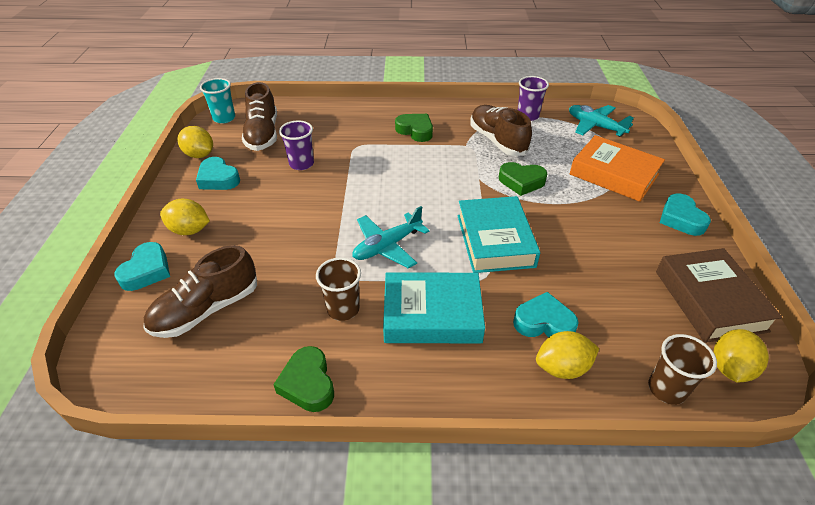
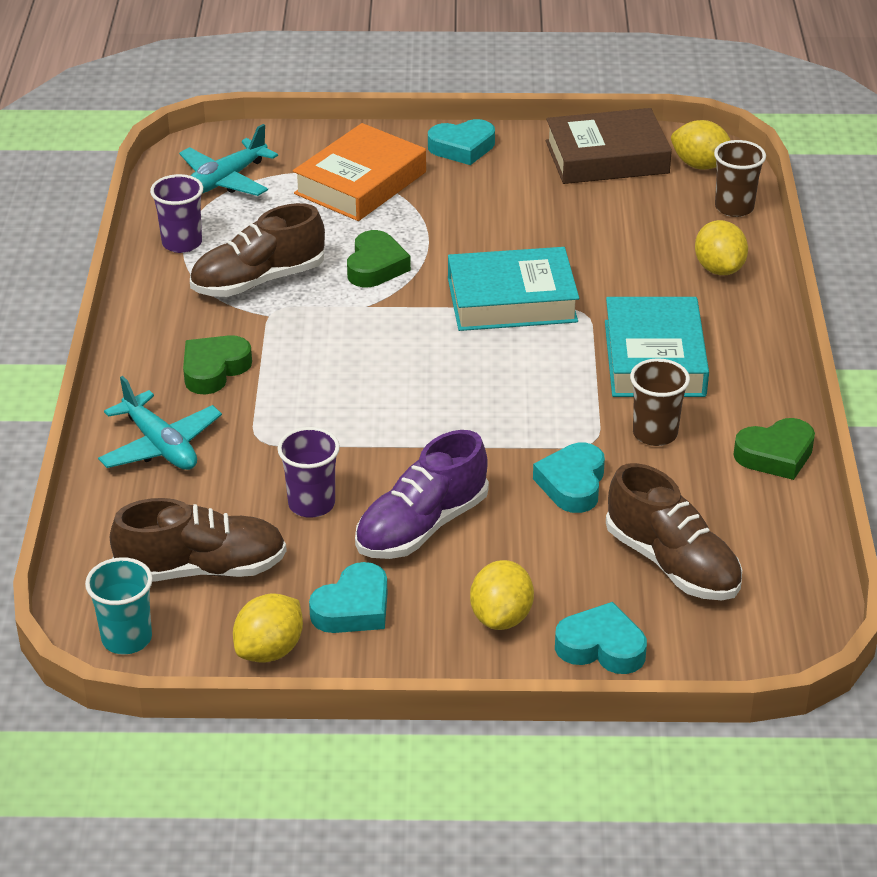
camera: 90 degrees left, 5 degrees down
(274, 201) = (421, 526): none -> purple shoe
(387, 246) = (529, 397): turquoise plane -> turquoise plane (160, 445)
(544, 322) = (656, 274): turquoise heart -> turquoise heart (572, 484)

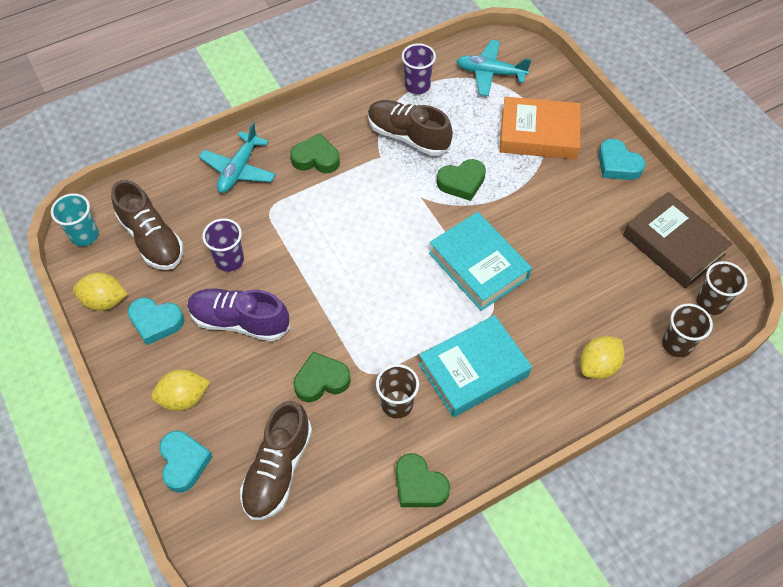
camera: 60 degrees right, 20 degrees up
(572, 484) = (321, 380): turquoise heart -> green heart
(700, 165) = (710, 303): yellow lemon -> brown cup

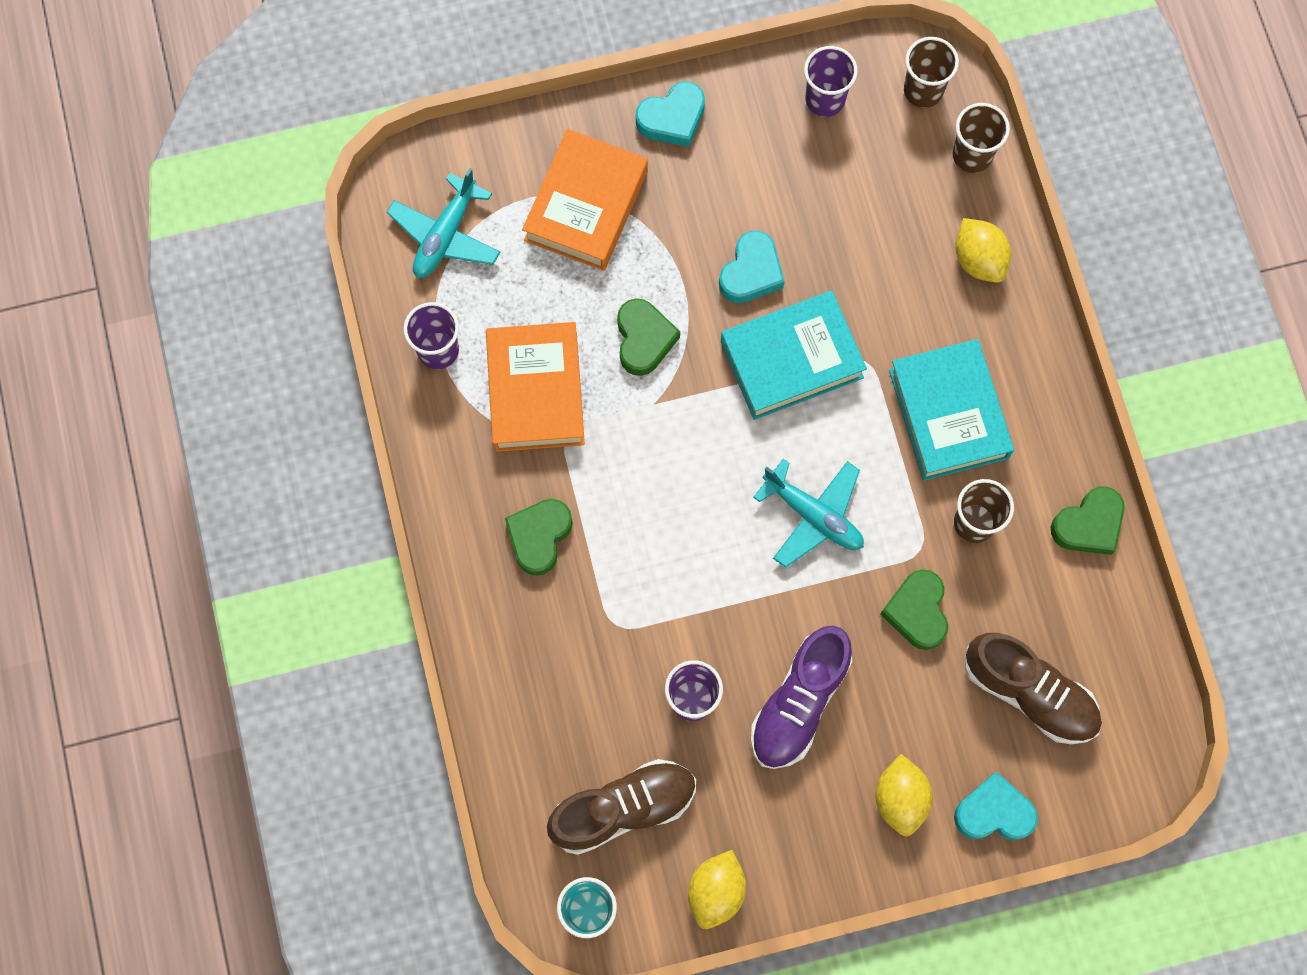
camera: 75 degrees left, 15 degrees up
(156, 322) = (771, 821): turquoise heart -> turquoise heart (751, 272)
(239, 169) = (527, 657): turquoise plane -> turquoise plane (813, 515)
(408, 136) = (535, 391): brown shoe -> orange book
(673, 245) = (825, 99): brown book -> purple cup

